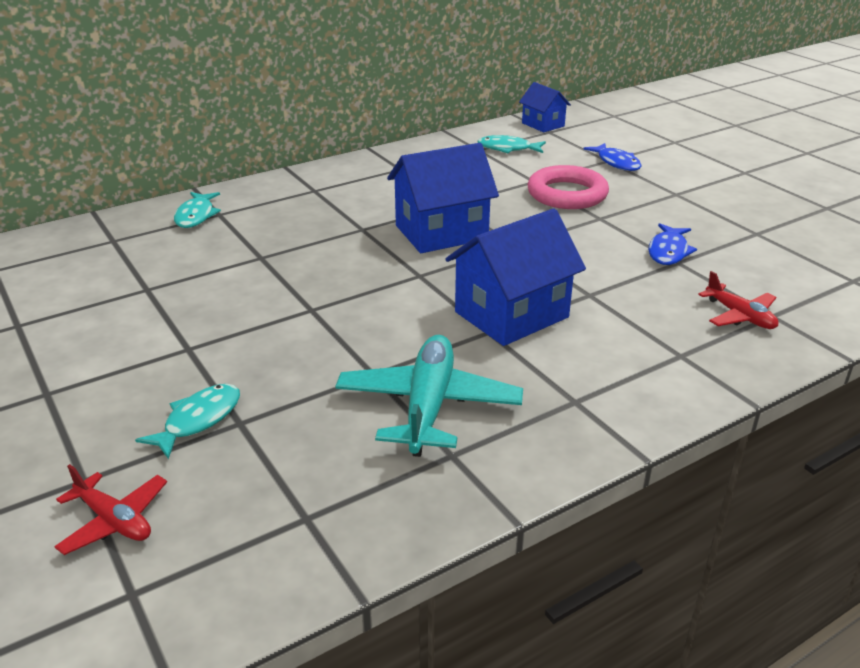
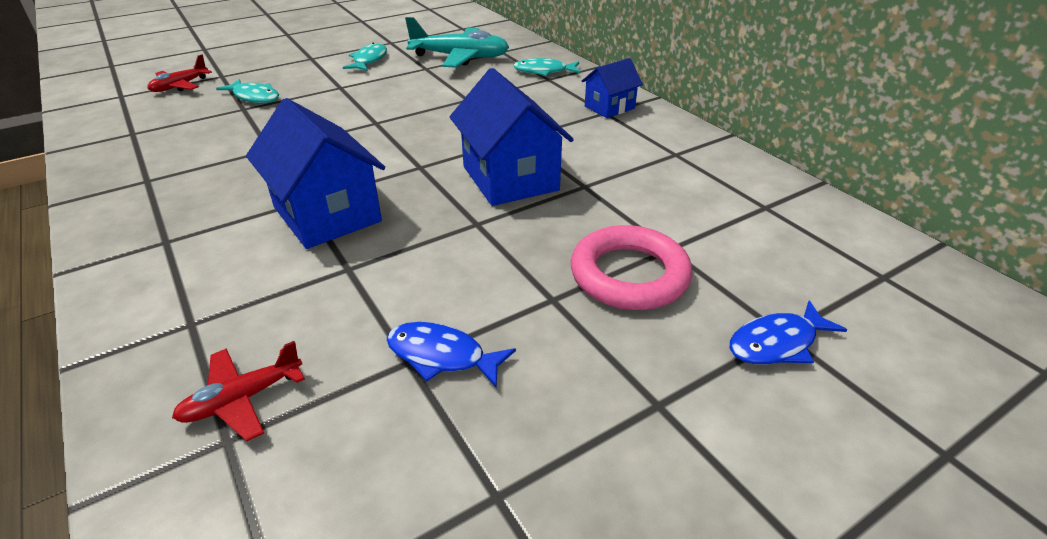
camera: 90 degrees right, 5 degrees up
(428, 406) = (212, 171): turquoise plane -> turquoise plane (460, 57)
(508, 149) = (781, 231): turquoise fish -> turquoise fish (369, 60)
(543, 124) = (914, 272): blue house -> blue house (609, 107)

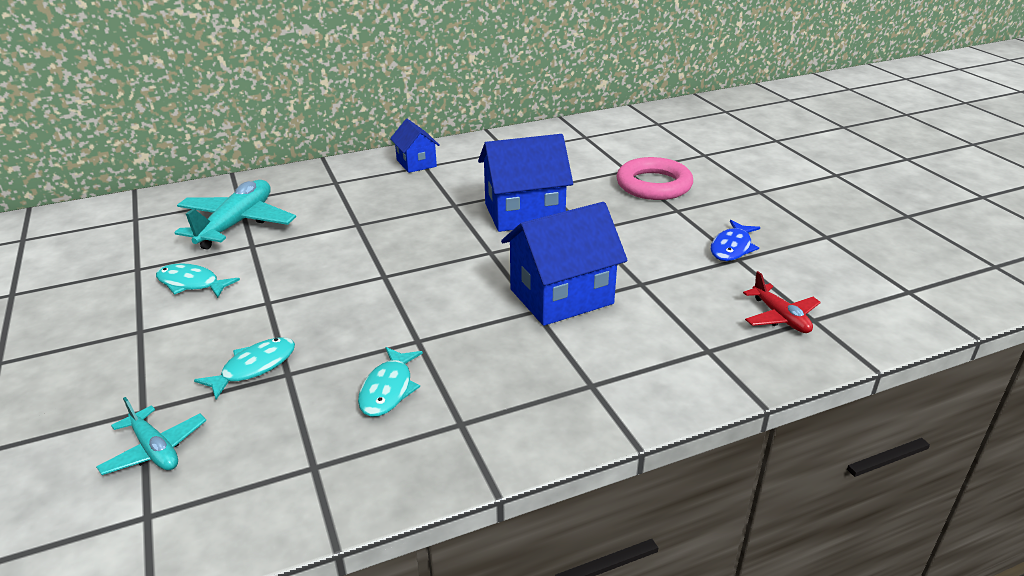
camera: 80 degrees left, 5 degrees down
(180, 86) = (155, 450): red plane -> turquoise plane
(544, 71) = (315, 183): turquoise fish -> turquoise fish (388, 389)
(777, 343) = (712, 157): blue fish -> none

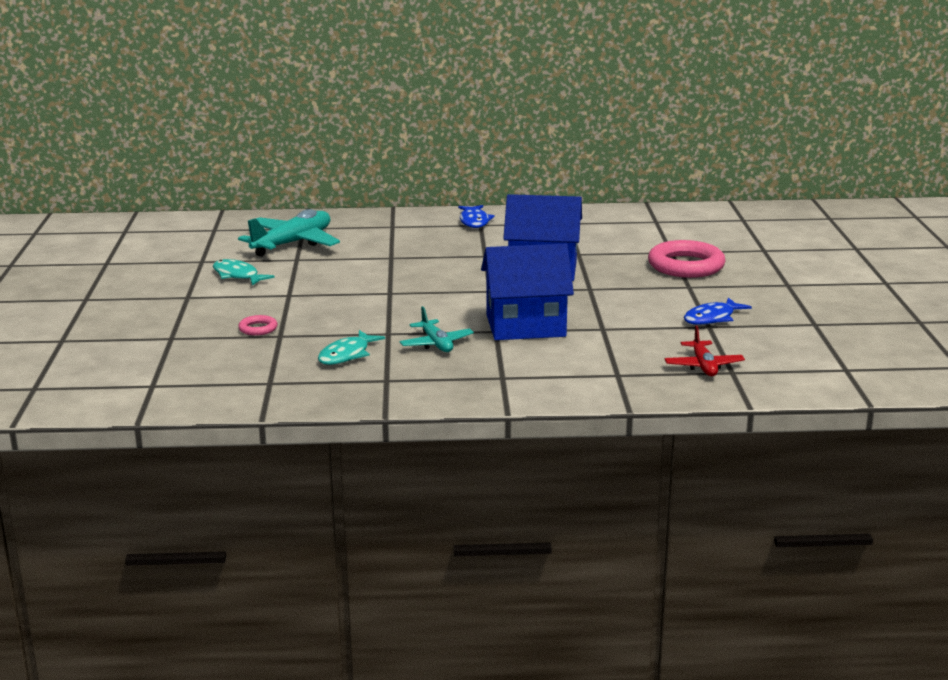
camera: 20 degrees right, 10 degrees down
(155, 450) = (170, 357): turquoise plane -> turquoise plane (436, 344)
(254, 368) = (258, 329): turquoise fish -> pink ring
(416, 163) = (474, 221): blue house -> blue fish

